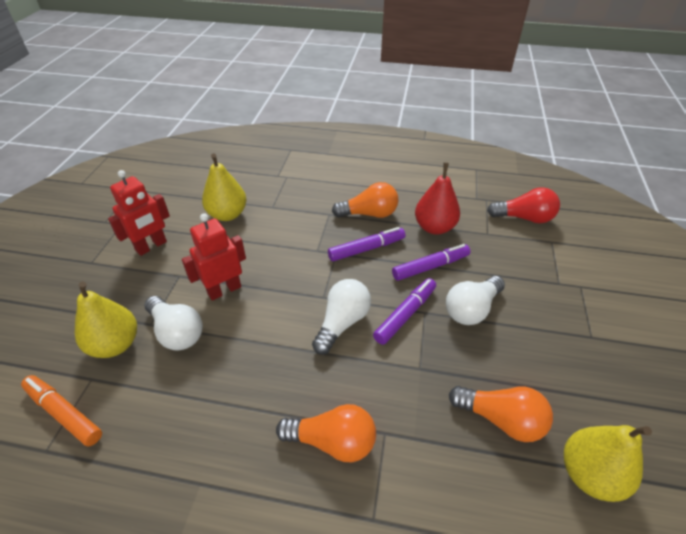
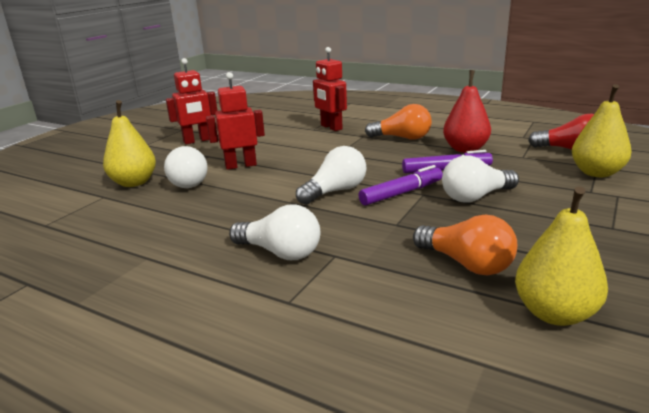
camera: 20 degrees right, 20 degrees down
(64, 413) = (71, 209): orange marker -> none
(227, 214) = (271, 130): yellow pear -> yellow pear (596, 173)
(290, 201) = (331, 127): none -> red robot
(332, 441) = (280, 252): orange light bulb -> white light bulb
(366, 249) = (386, 155): purple marker -> none

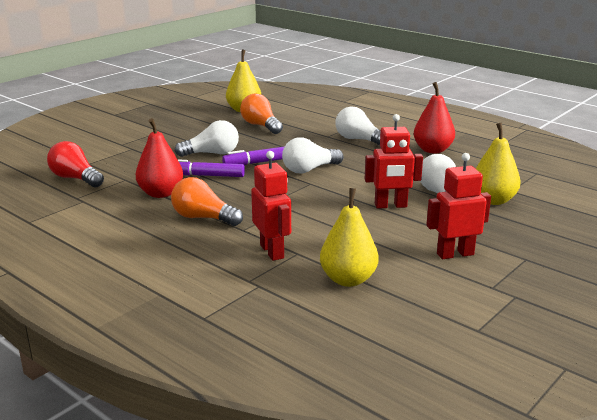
camera: 170 degrees left, 0 degrees up
(164, 246) = (432, 150): none -> red pear
(596, 173) = (100, 158): yellow pear -> yellow pear (348, 279)

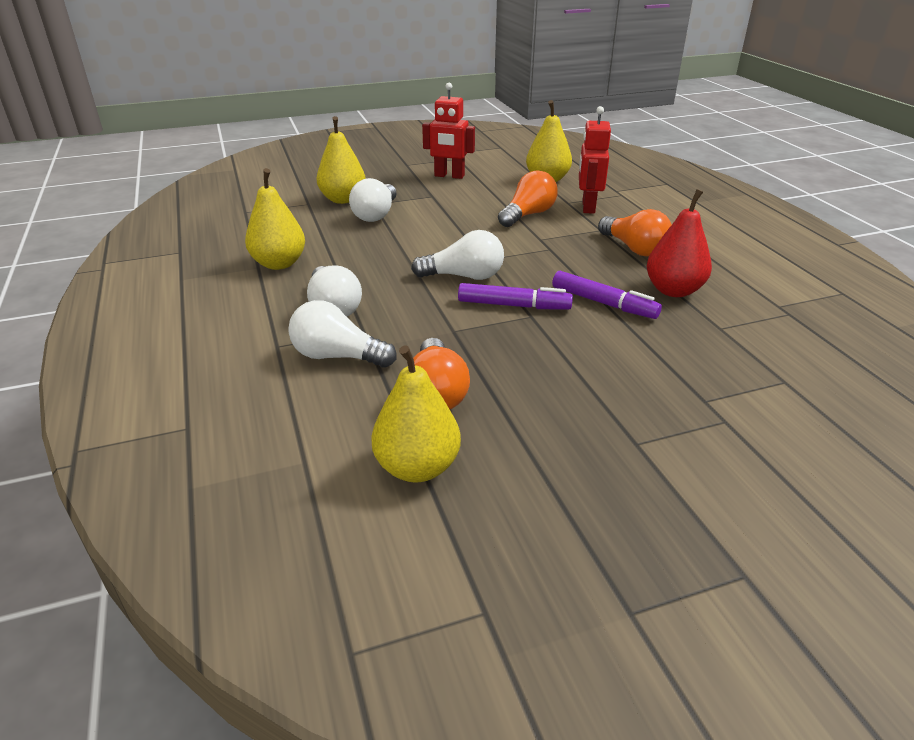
camera: 150 degrees left, 10 degrees up
(75, 178) = (799, 349): red light bulb -> none
(212, 153) = (571, 343): white light bulb -> white light bulb (338, 356)
(319, 227) = (528, 215): none -> orange light bulb
(390, 206) = (439, 216): red robot -> none
(432, 150) = (279, 263): red pear -> yellow pear

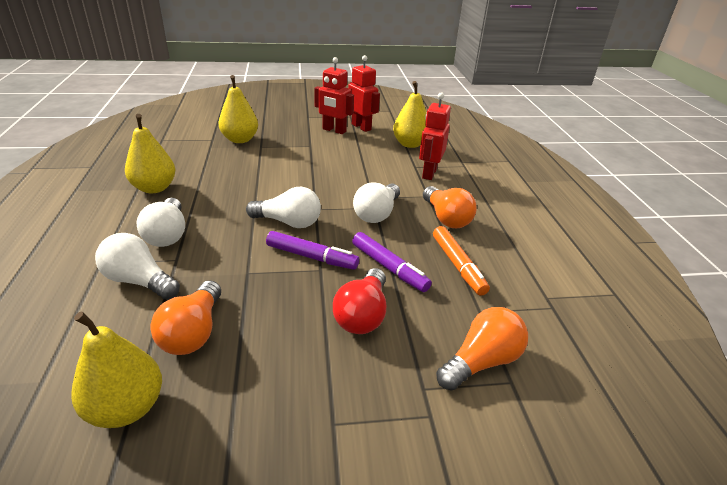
camera: 10 degrees right, 0 degrees up
(376, 214) = (256, 156): white light bulb -> white light bulb (377, 213)
(479, 168) = (361, 127): none -> red robot
(528, 215) = (375, 173): orange light bulb -> orange light bulb (481, 361)
(604, 349) = (362, 314): none -> red light bulb
(673, 290) = (458, 265): red pear -> orange marker

